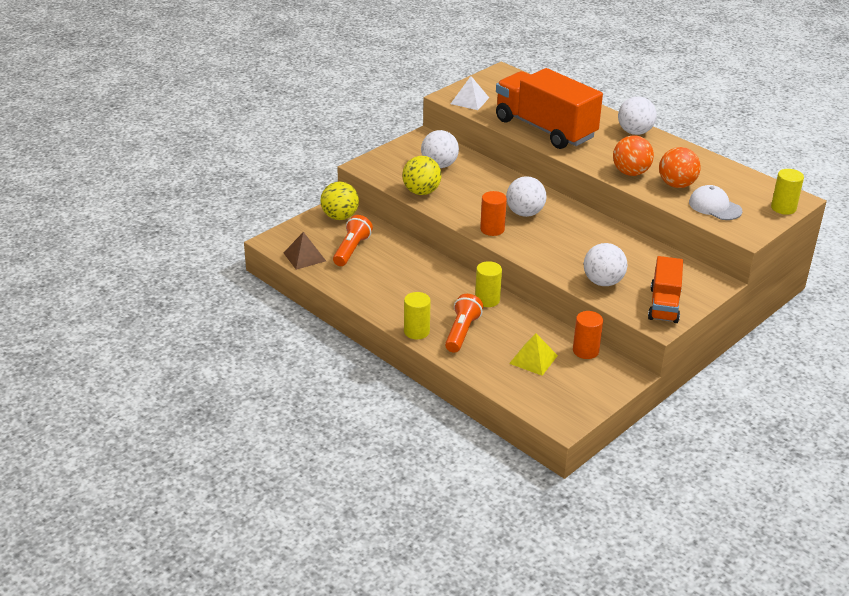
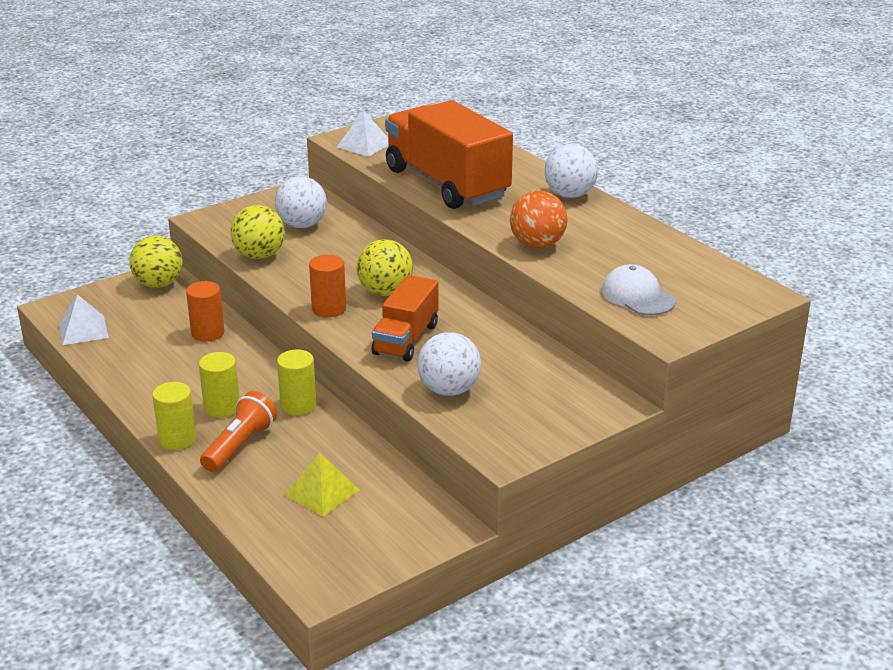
camera: 10 degrees right, 5 degrees down
(304, 256) = (83, 330): brown pyramid -> white pyramid
(351, 250) = (150, 326): orange flashlight -> none
(525, 213) = (385, 292): white ball -> yellow ball
(585, 351) = (403, 487): orange cylinder -> orange cylinder (207, 333)
(664, 305) = (523, 429): orange truck -> orange truck (406, 339)
(676, 185) = (595, 264): orange ball -> none
(783, 208) = (739, 305): yellow cylinder -> yellow cylinder (222, 408)

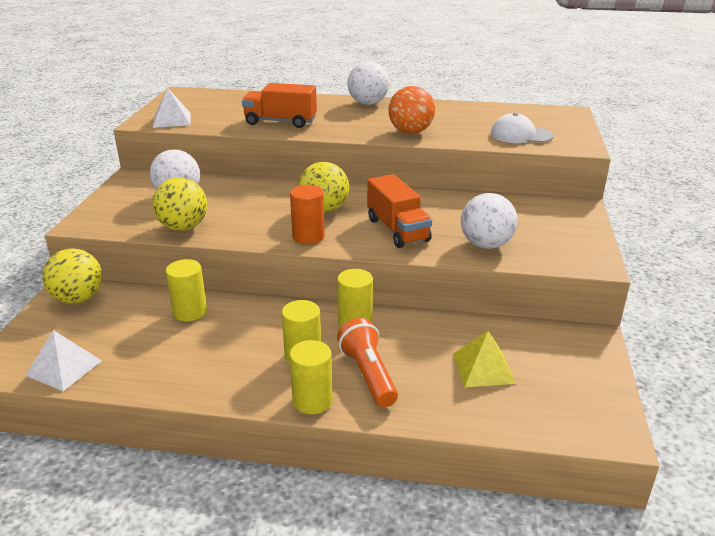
camera: 45 degrees left, 0 degrees up
(207, 333) = (190, 312): orange cylinder -> yellow cylinder
(446, 184) = (280, 122): orange truck -> orange truck, size x0.56

